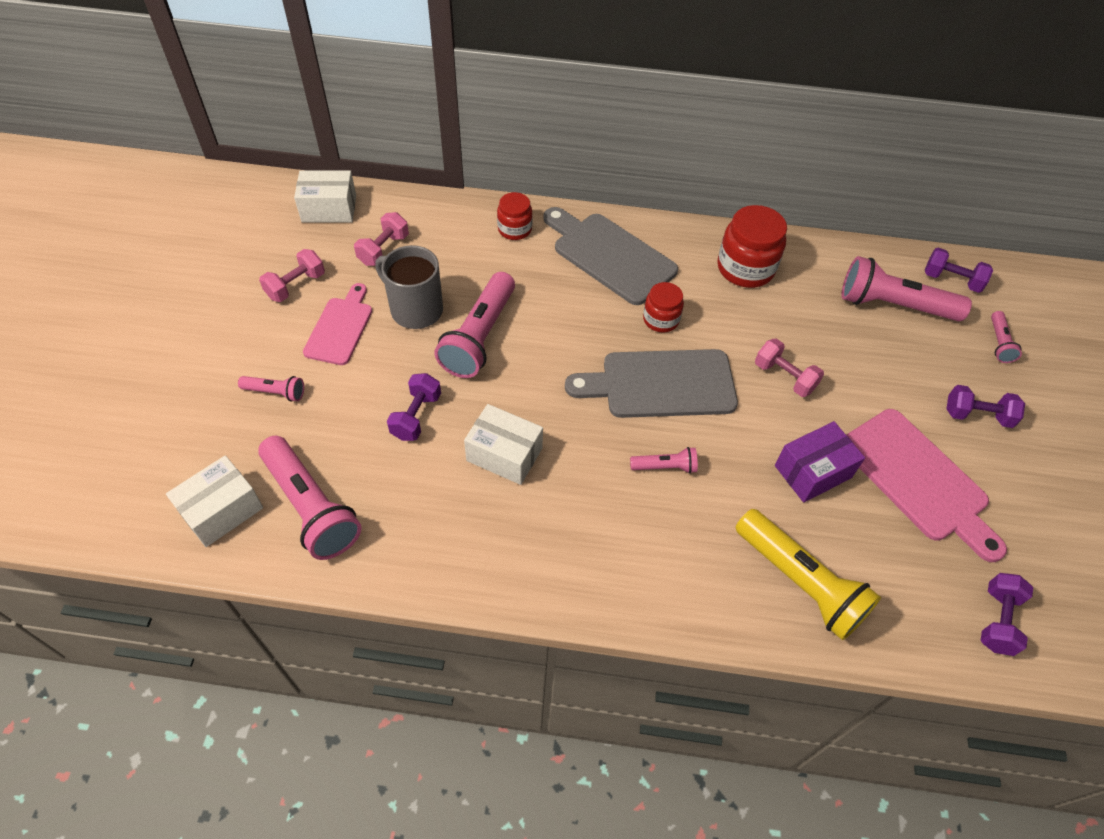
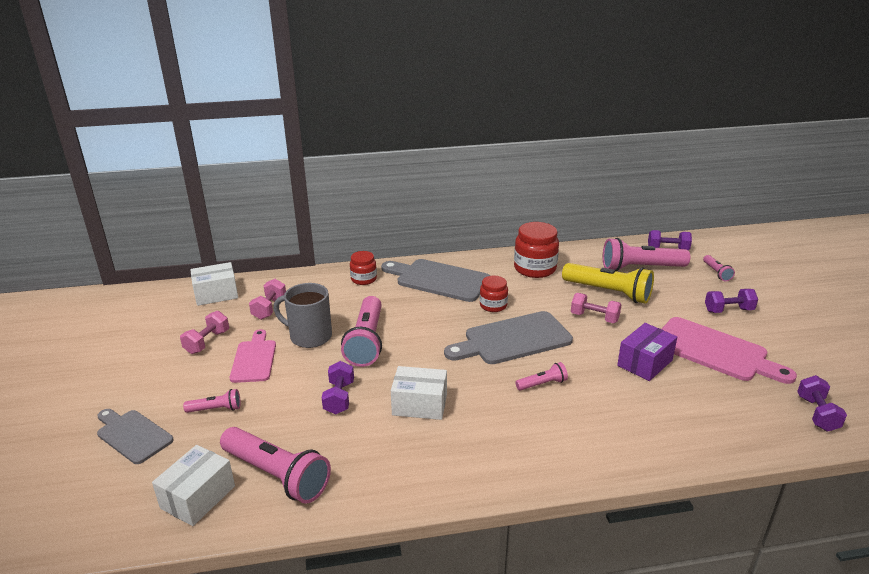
camera: 15 degrees left, 25 degrees down
(179, 403) = (132, 435): none -> grey cutting board
(800, 582) = (676, 426): yellow flashlight -> yellow flashlight (608, 292)

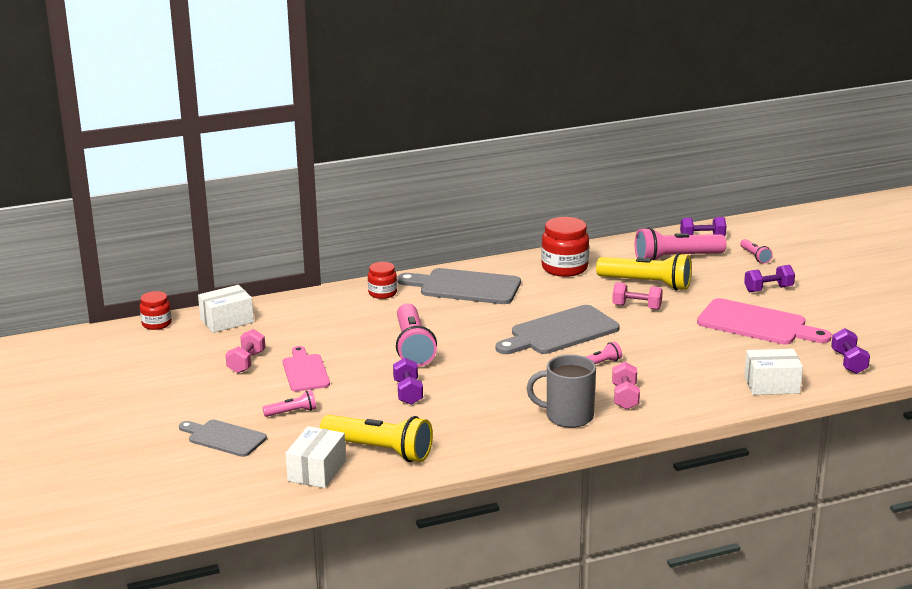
camera: 10 degrees left, 5 degrees down
(269, 308) = (294, 328): pink dumbbell -> pink dumbbell (625, 397)
(277, 475) = (379, 450): pink flashlight -> yellow flashlight
(309, 336) = (351, 348): grey mug -> grey mug (567, 416)
(419, 404) = (487, 390): white box -> white box (771, 385)
(493, 305) = (531, 305): red jar -> red jar (156, 324)
(644, 363) = (692, 339): purple box -> none

